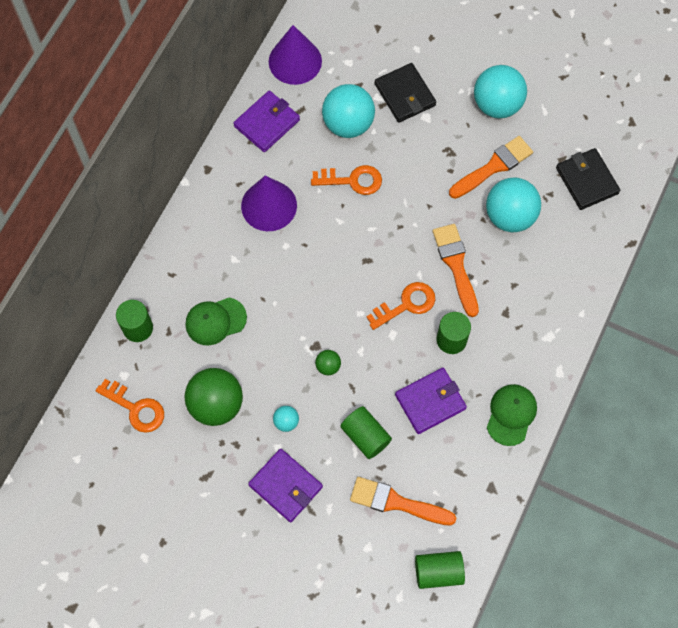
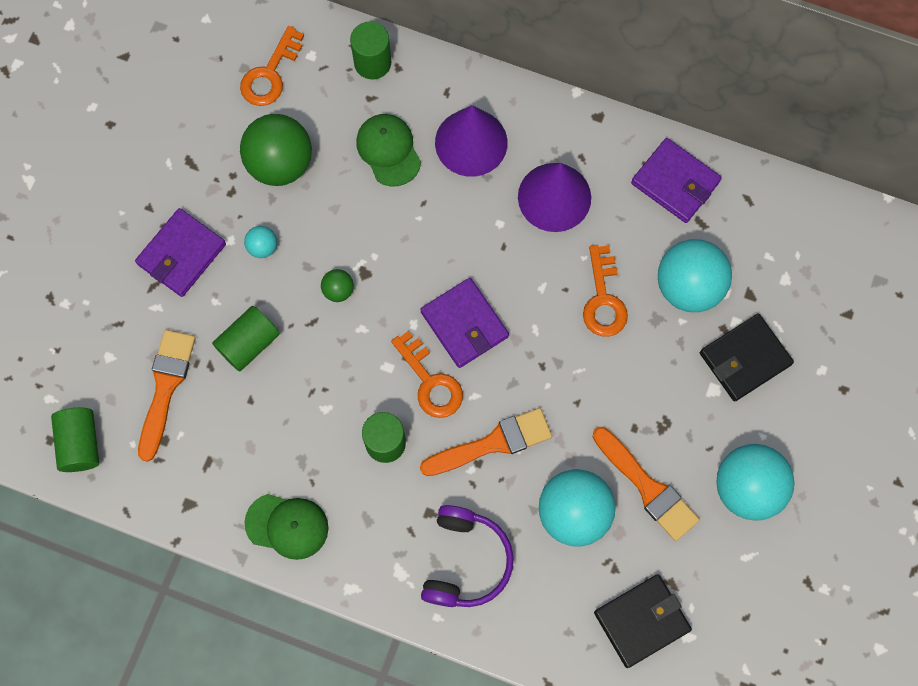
camera: 85 degrees right, 5 degrees up
(295, 61) = (776, 209): purple cone -> purple cone (471, 142)
(430, 402) = (298, 421): purple wallet -> purple wallet (464, 324)
(542, 291) = (465, 561): none -> purple headphones

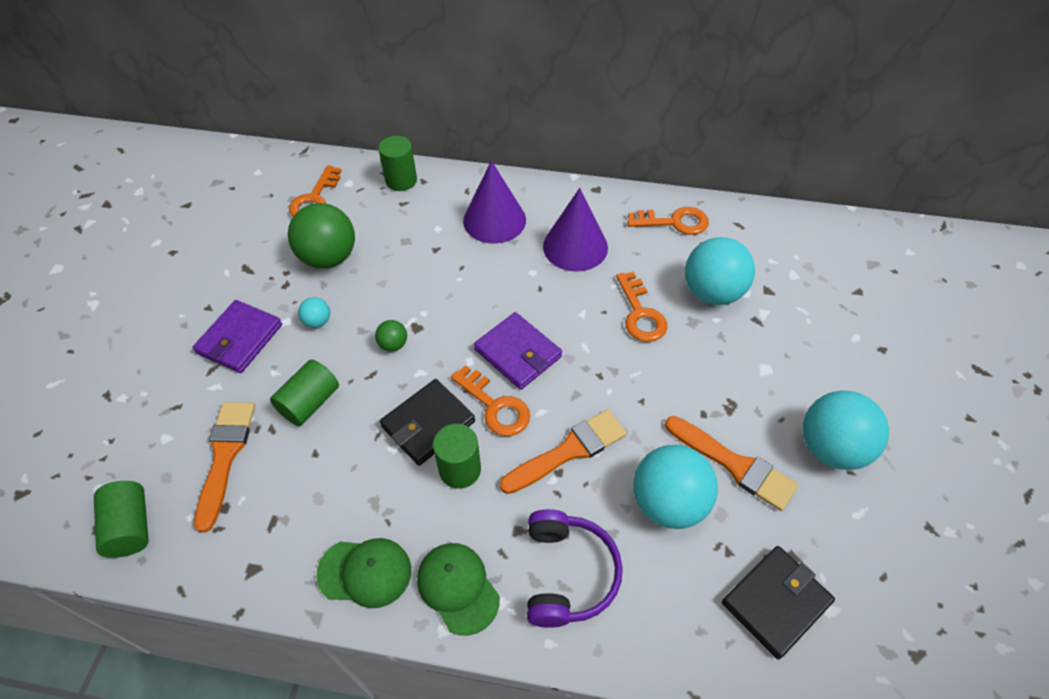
camera: 10 degrees left, 20 degrees down
(388, 150) = (424, 235): green cap -> green cap (458, 588)
(675, 182) = (674, 222): purple wallet -> orange key
(745, 358) = (784, 339): black wallet -> black wallet (428, 424)

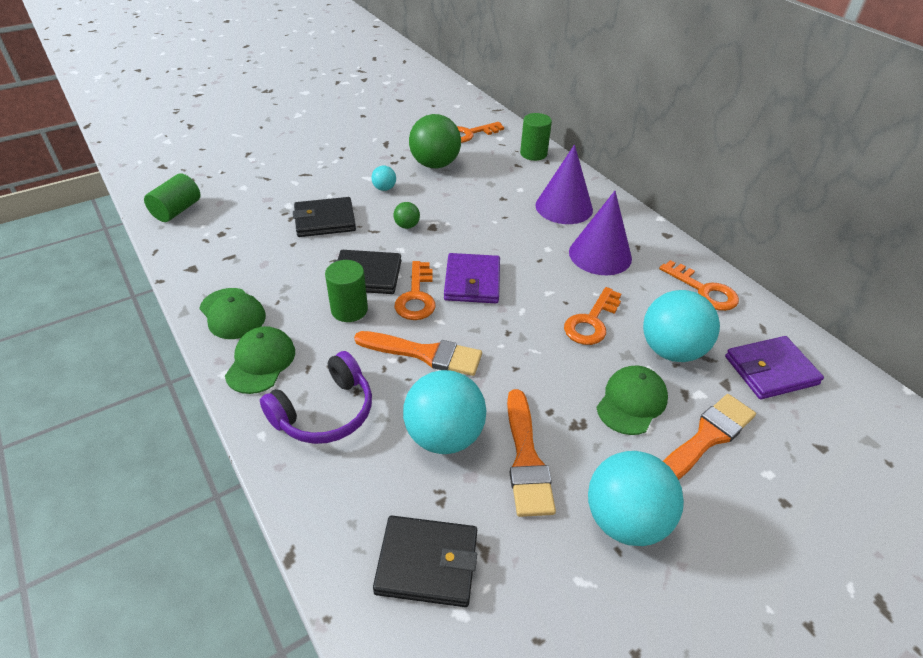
camera: 45 degrees right, 10 degrees down
(225, 456) = (254, 213): orange brush -> orange brush (706, 438)
(240, 339) = (336, 170): purple wallet -> purple wallet (770, 370)
(310, 402) = (325, 220): green cylinder -> black wallet
(738, 357) = (631, 402): none -> green cap

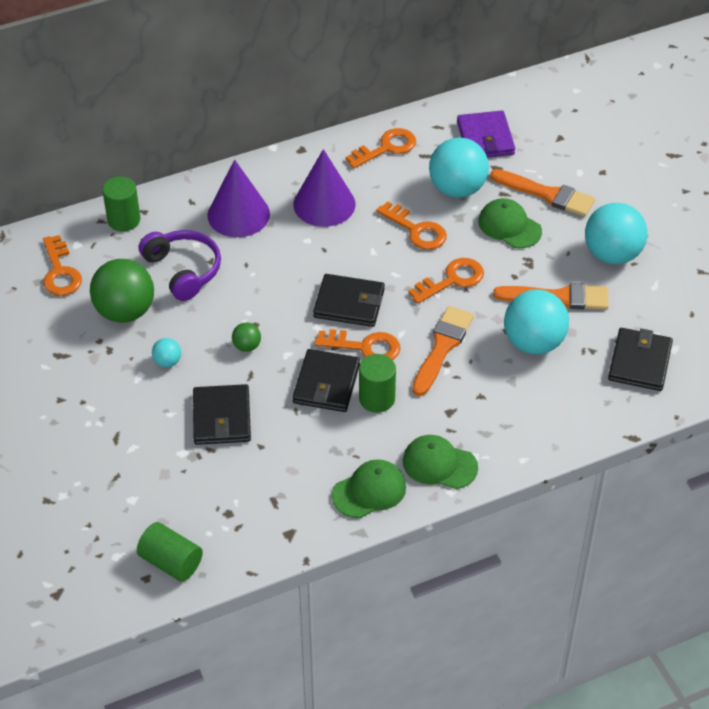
camera: 80 degrees left, 5 degrees up
(325, 412) = (502, 417): purple headphones -> purple headphones (183, 270)
(472, 281) = (349, 303): purple wallet -> black wallet
(526, 355) = (452, 280): none -> orange key
(706, 438) = (547, 194): orange brush -> orange brush turned 150 degrees clockwise

